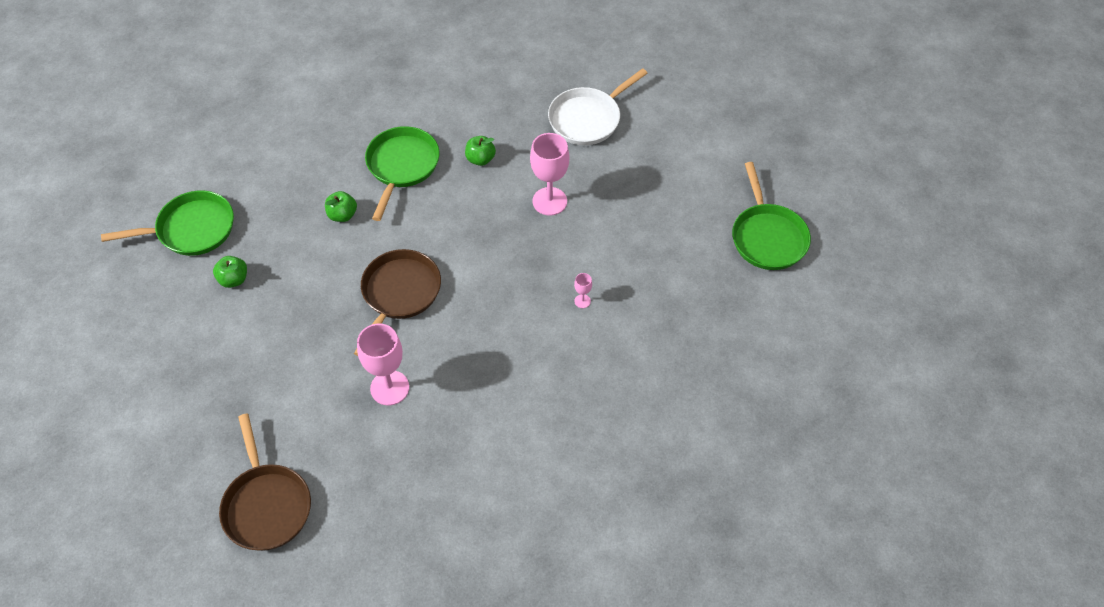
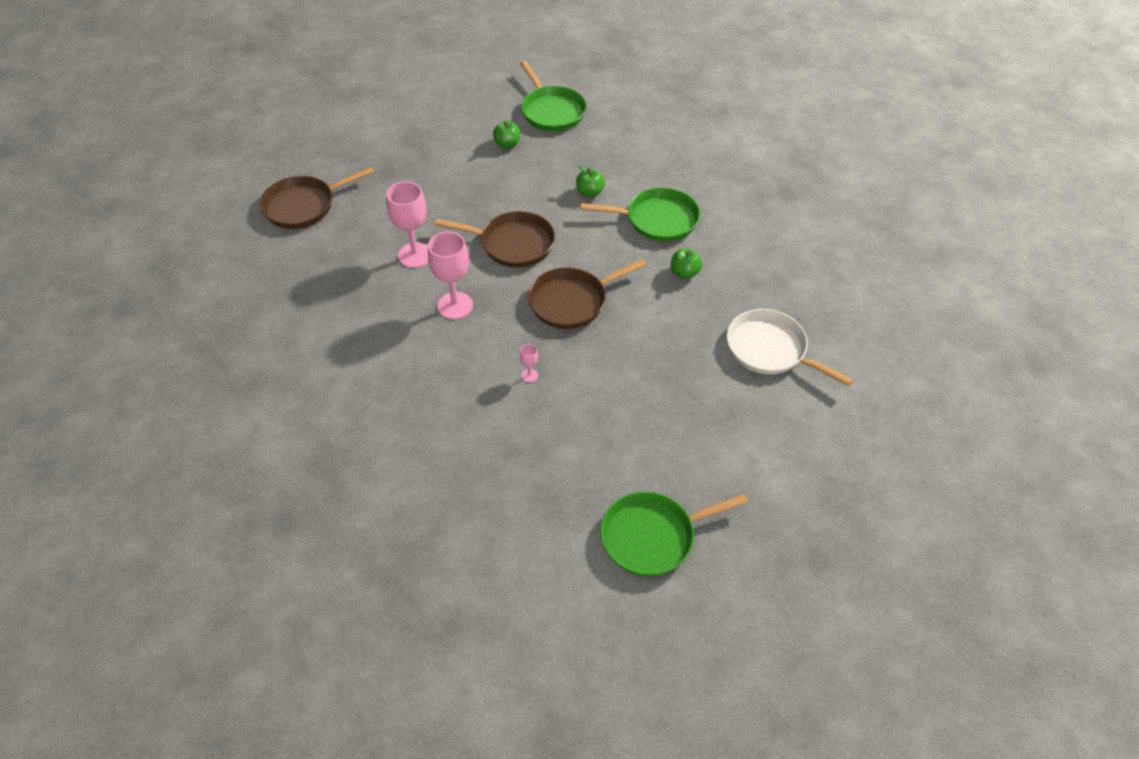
camera: 80 degrees right, 5 degrees down
(495, 253) = (572, 301): none -> brown pan
(549, 201) = (647, 333): pink goblet -> pink goblet (455, 305)

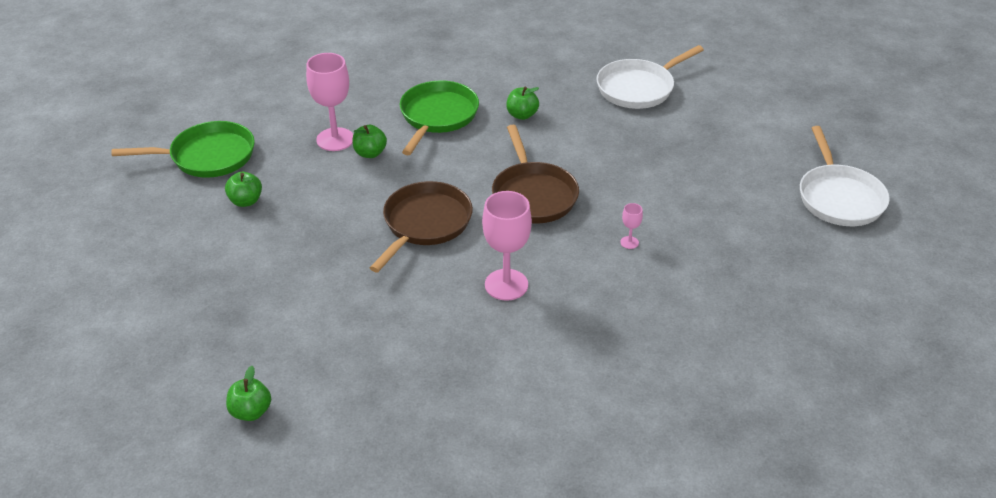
camera: 75 degrees left, 10 degrees down
(304, 206) = (251, 412): brown pan -> green apple
(415, 255) = (406, 308): pink goblet -> pink goblet (335, 139)
(653, 536) = (839, 197): green pan -> white pan

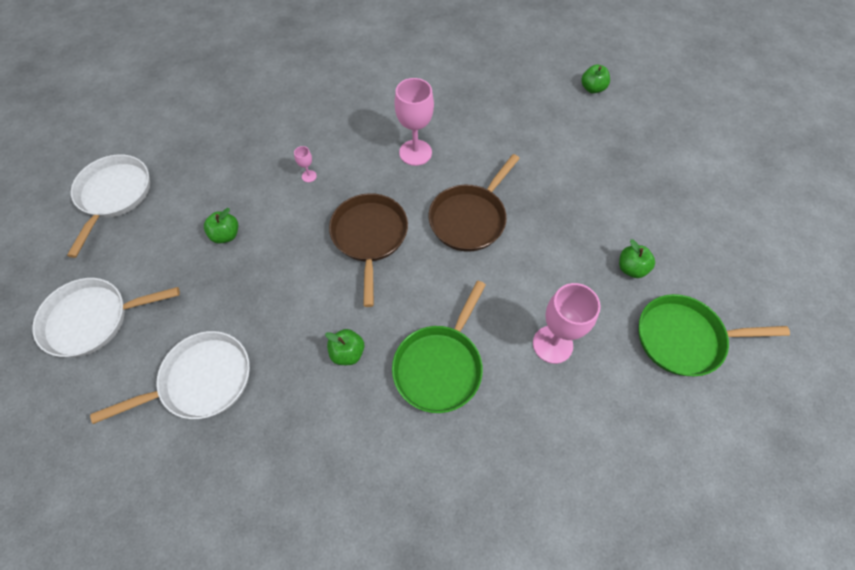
camera: 170 degrees left, 20 degrees up
(370, 153) = (515, 316): green apple -> green apple (226, 235)
(763, 110) = (93, 319): none -> white pan

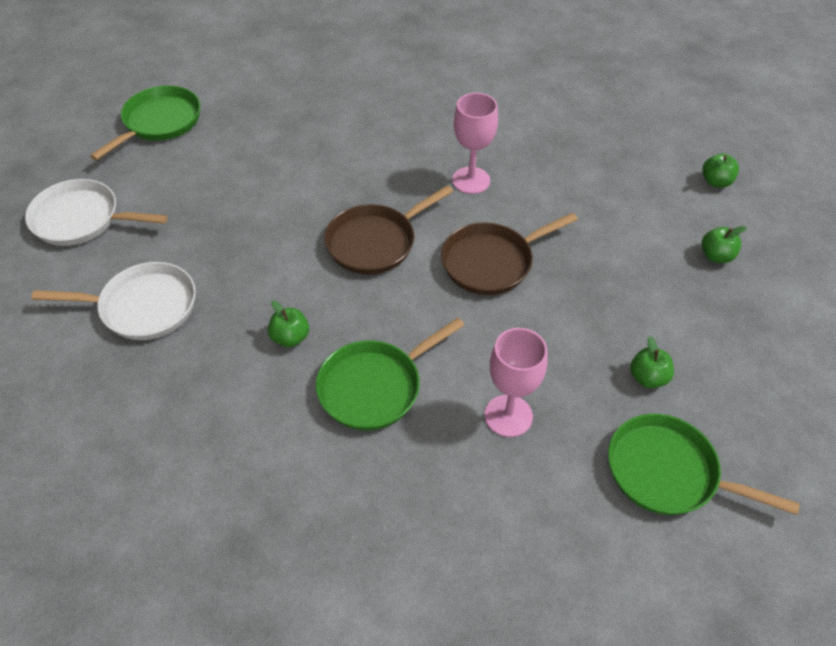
camera: 25 degrees right, 10 degrees down
(114, 195) = (159, 122): white pan -> green pan
(226, 235) = (238, 191): green apple -> green apple (716, 256)
(309, 176) = (348, 166): pink goblet -> none
(370, 237) = (375, 242): brown pan -> brown pan turned 150 degrees counterclockwise

